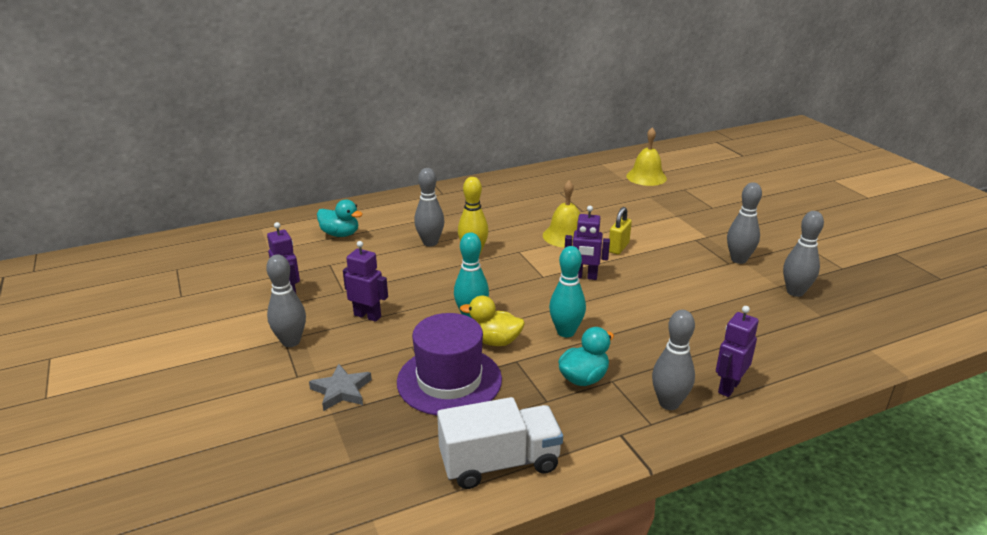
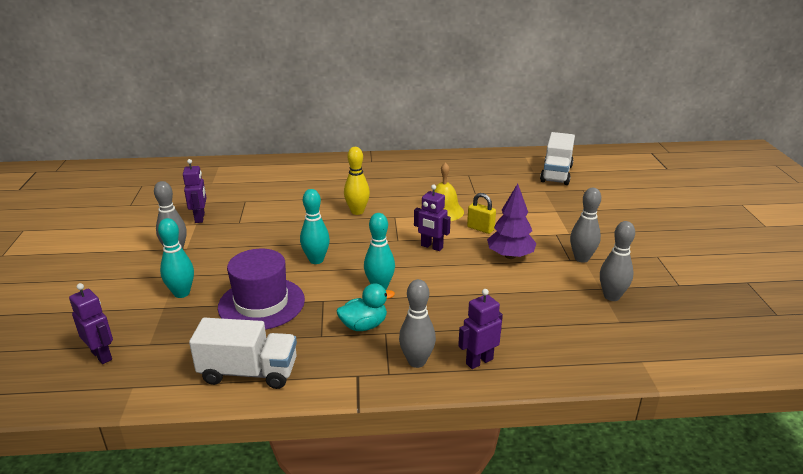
camera: 20 degrees right, 0 degrees up
(340, 234) = (270, 180): turquoise duck -> none
(341, 390) = (181, 293): grey star -> turquoise bowling pin
(367, 316) = (241, 243): purple robot -> purple robot (102, 355)
(430, 243) = (331, 198): grey bowling pin -> none
(494, 341) = (318, 282): yellow duck -> none
(618, 247) = (480, 229): yellow padlock -> yellow padlock turned 75 degrees clockwise
(646, 177) = (556, 174): yellow bell -> white truck
(670, 270) = (510, 256): none -> purple tree

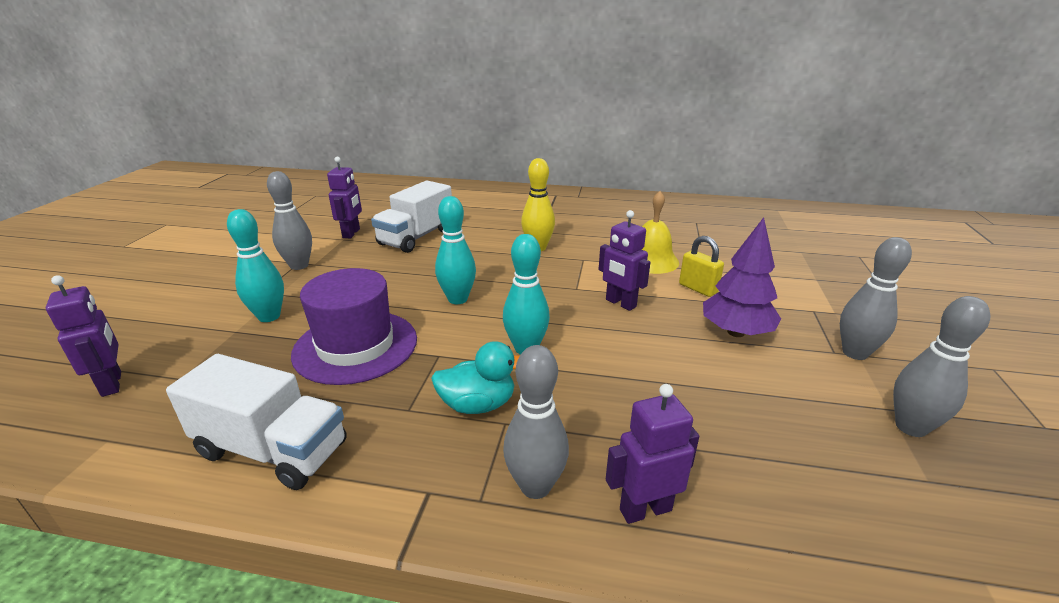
camera: 15 degrees right, 0 degrees up
(556, 174) = (820, 233): white truck -> white truck (416, 237)

